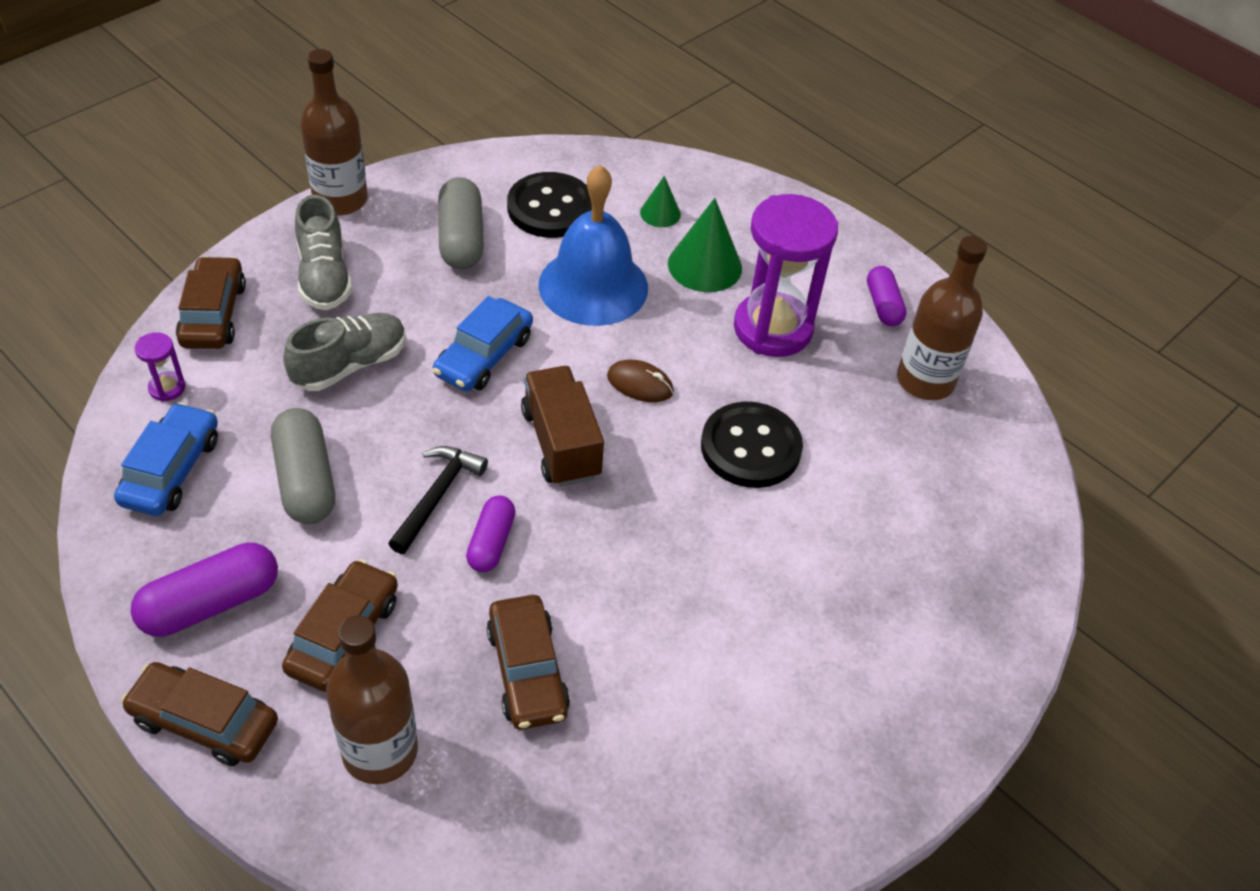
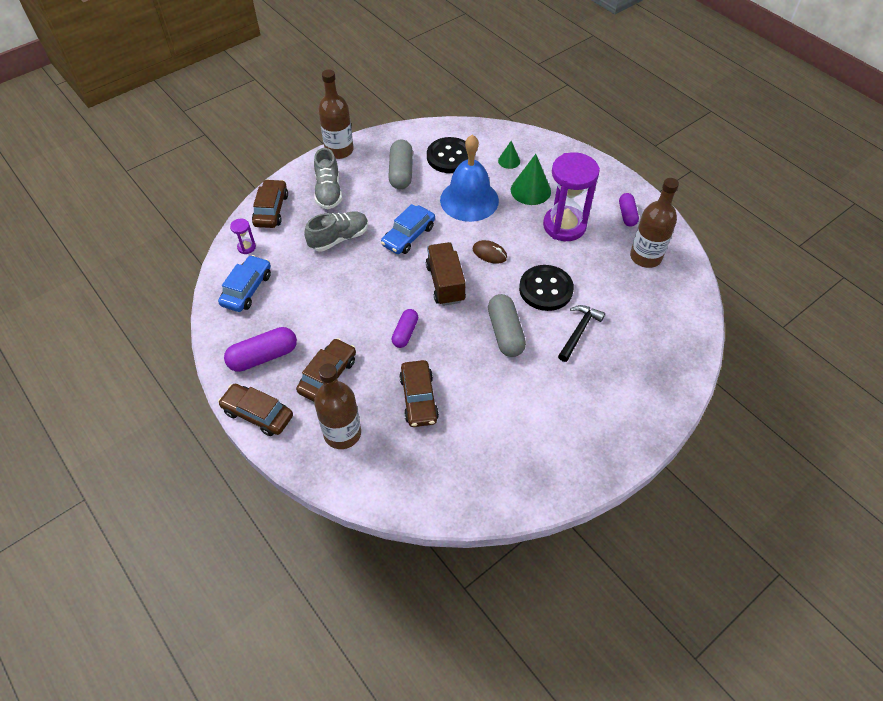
camera: 10 degrees right, 5 degrees up
(305, 480) = (313, 297): grey capsule -> grey capsule (505, 333)
(437, 496) = (379, 308): black hammer -> black hammer (579, 331)

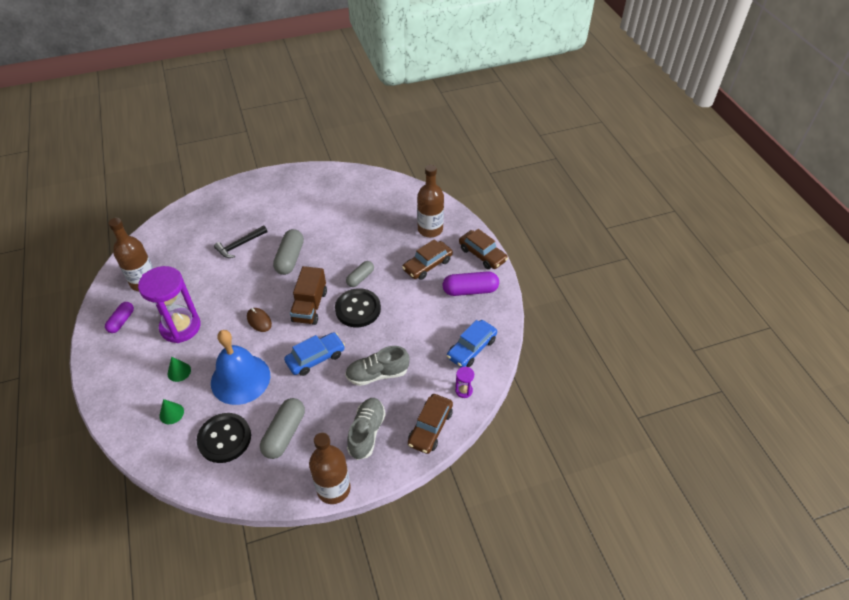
camera: 160 degrees left, 5 degrees down
(405, 333) = (360, 278): purple capsule -> grey capsule
(418, 398) = (372, 235): brown car -> none
(530, 190) = (179, 371): green cone -> green cone, size x0.57
(545, 289) = (238, 280): black button -> black button (358, 309)

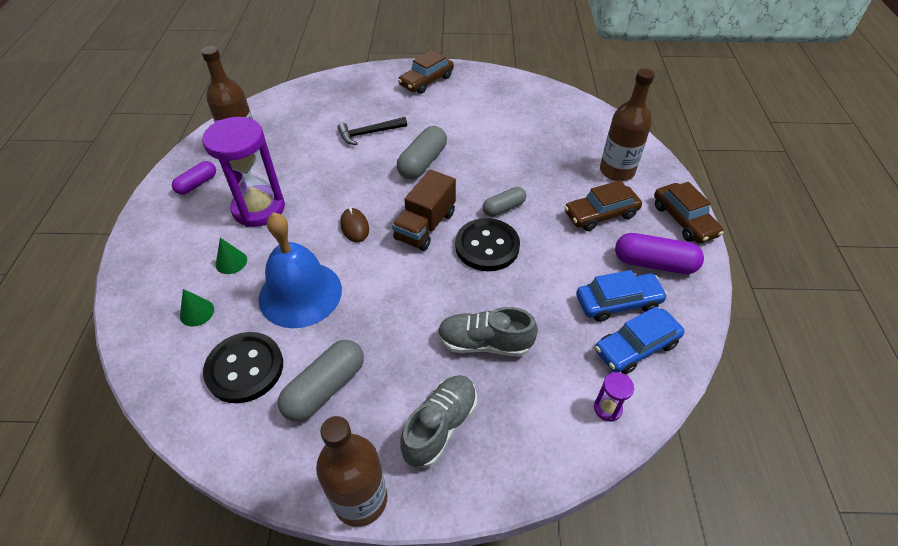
camera: 20 degrees right, 0 degrees up
(315, 358) = (407, 295): blue car -> blue car (618, 302)
(430, 427) = (539, 451): brown car -> brown car (426, 81)

